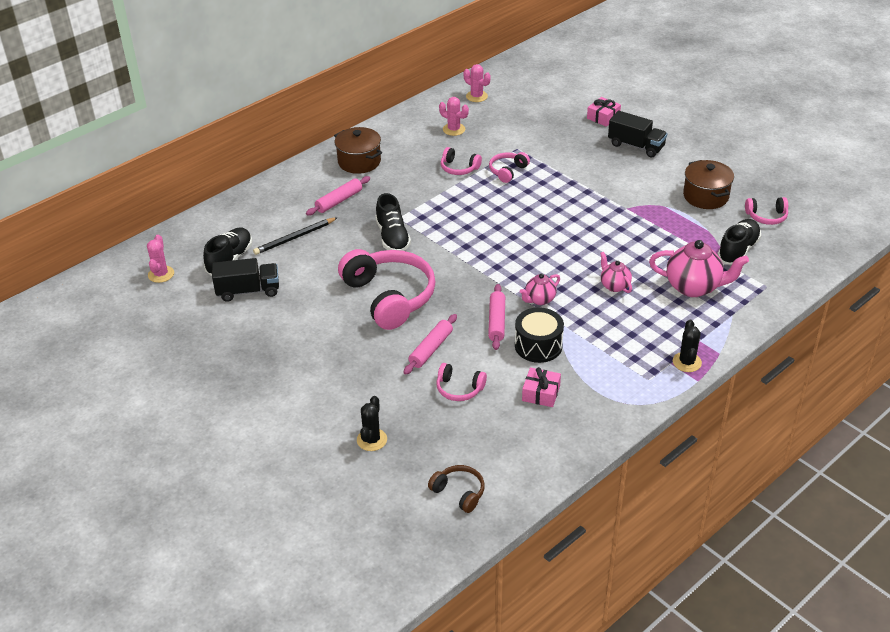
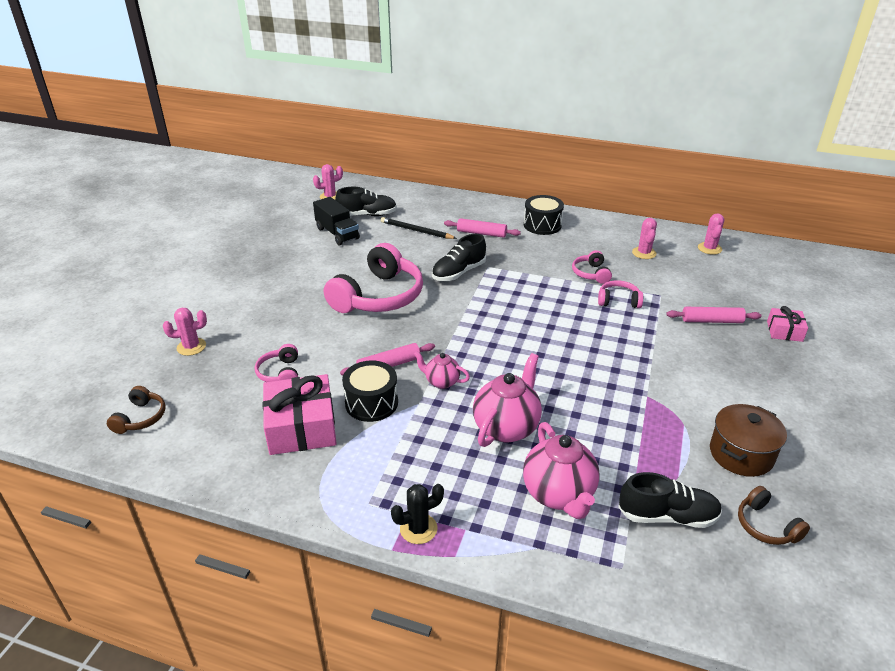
camera: 60 degrees right, 5 degrees down
(359, 162) = (542, 225): brown pot -> black drum
(372, 440) = (191, 347): black cactus -> pink cactus
(431, 349) = (325, 340): pink rolling pin -> pink rolling pin (712, 321)
(541, 393) = (301, 427): pink gift -> pink gift, size x1.87
(614, 286) = (506, 427): pink teapot -> pink teapot, size x1.79
(636, 146) = (765, 369): black truck -> none
(766, 216) = (766, 526): pink headphones -> brown headphones

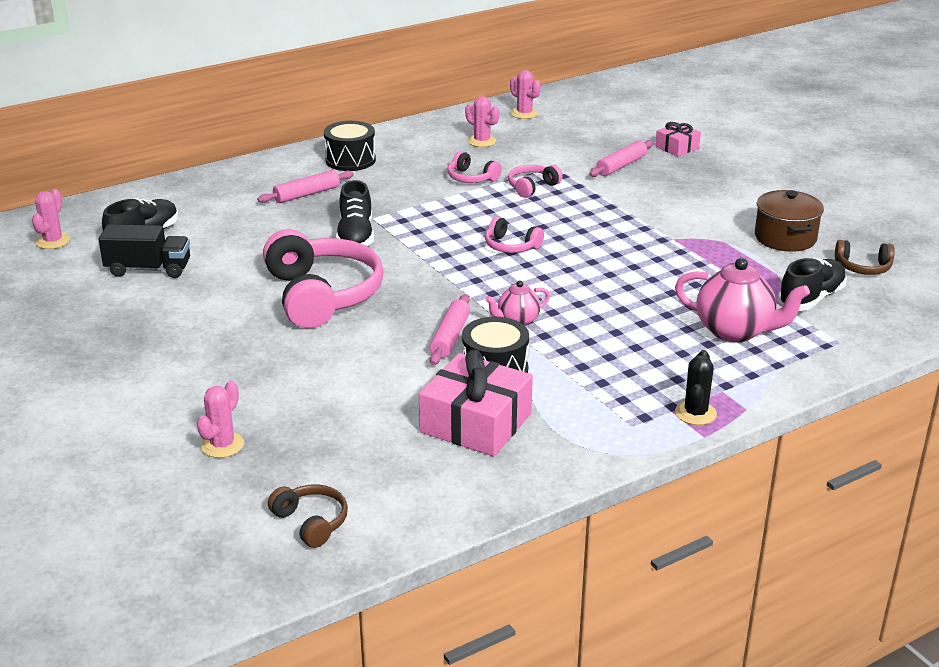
camera: 50 degrees left, 5 degrees down
(280, 373) = (366, 403): pink headphones -> pink headphones (511, 246)
(416, 231) = (233, 224): black pencil -> none
(506, 427) = (625, 317): pink teapot -> none

